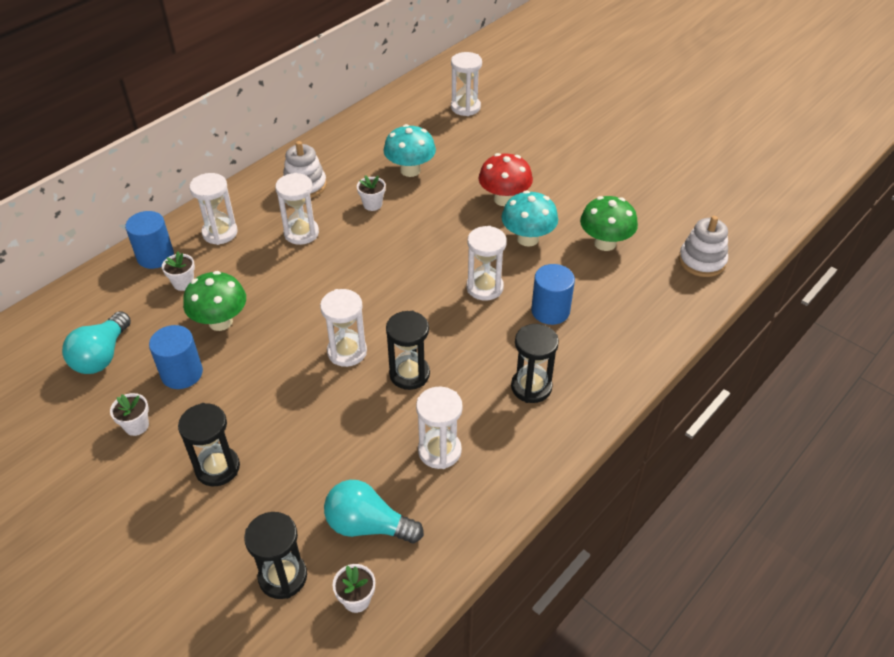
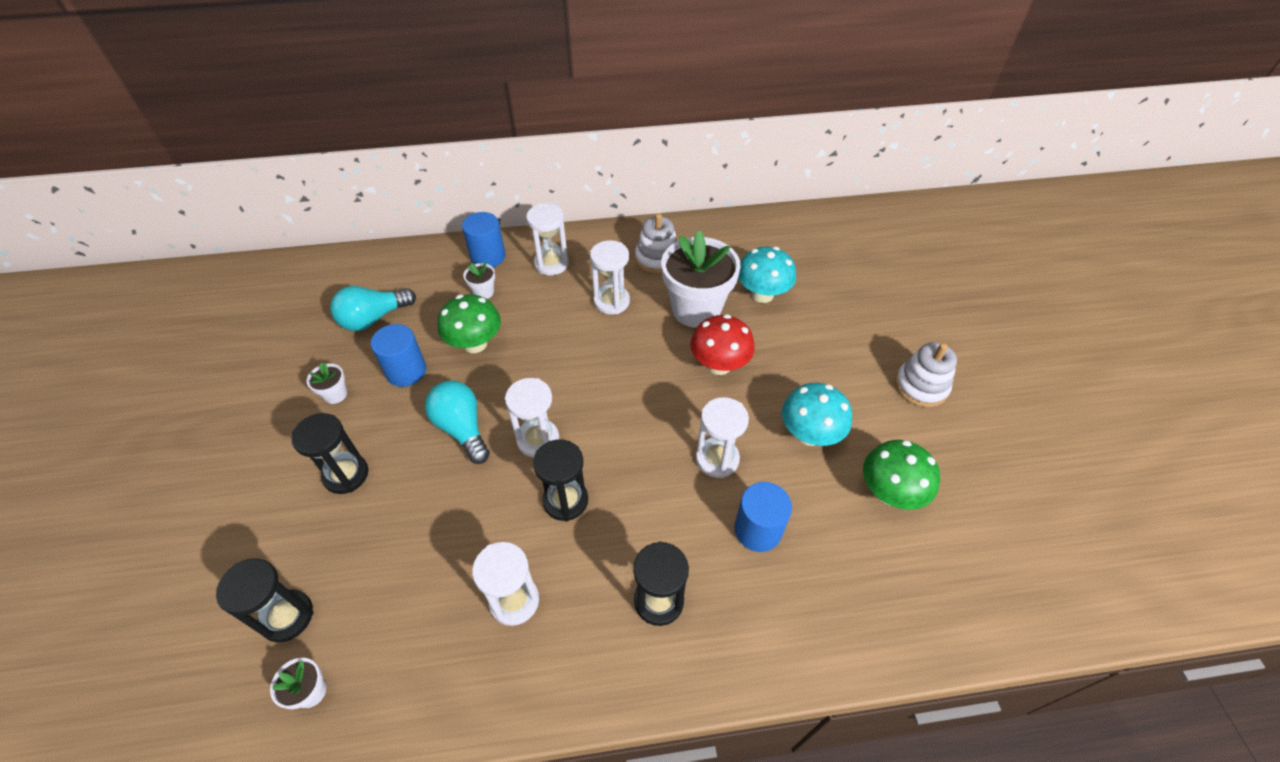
camera: 40 degrees right, 5 degrees up
(368, 525) = (389, 625): turquoise light bulb -> turquoise light bulb (462, 428)
(372, 204) = (696, 309): white flower pot -> white flower pot, size x2.38
(465, 107) = (877, 258): white hourglass -> none
(504, 199) = (825, 377): red mushroom -> red mushroom (719, 365)
(702, 261) = (989, 591): white stacking toy -> white stacking toy (921, 386)

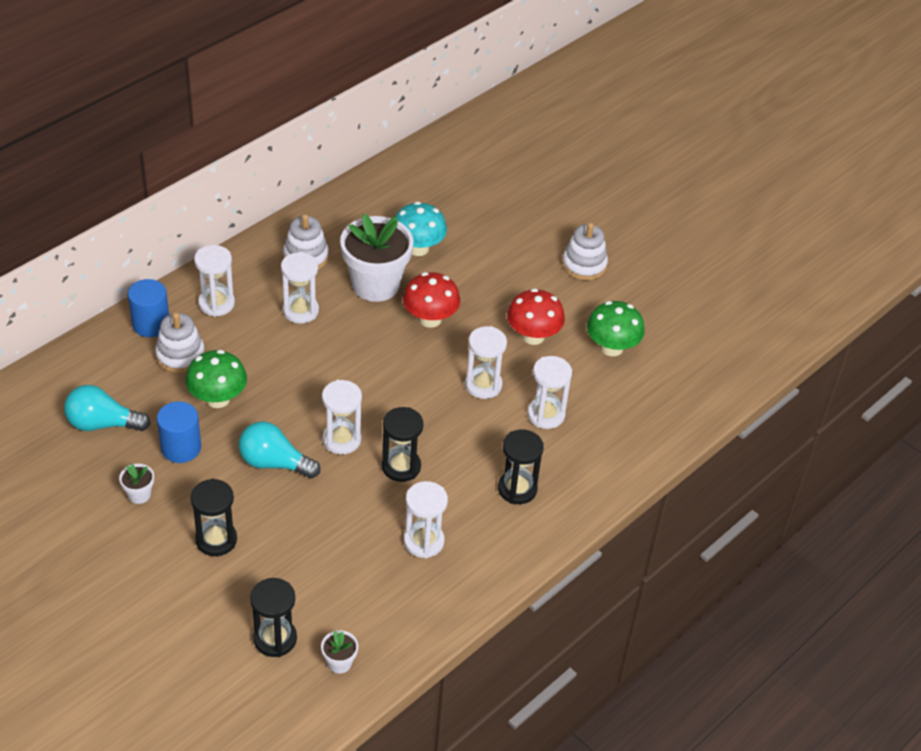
camera: 40 degrees left, 5 degrees down
(373, 318) = (102, 424): turquoise light bulb -> turquoise light bulb turned 75 degrees clockwise
(483, 292) = (180, 355): white flower pot -> white stacking toy
(757, 530) = (546, 415): blue cylinder -> white hourglass
(809, 434) = (533, 336): turquoise mushroom -> red mushroom

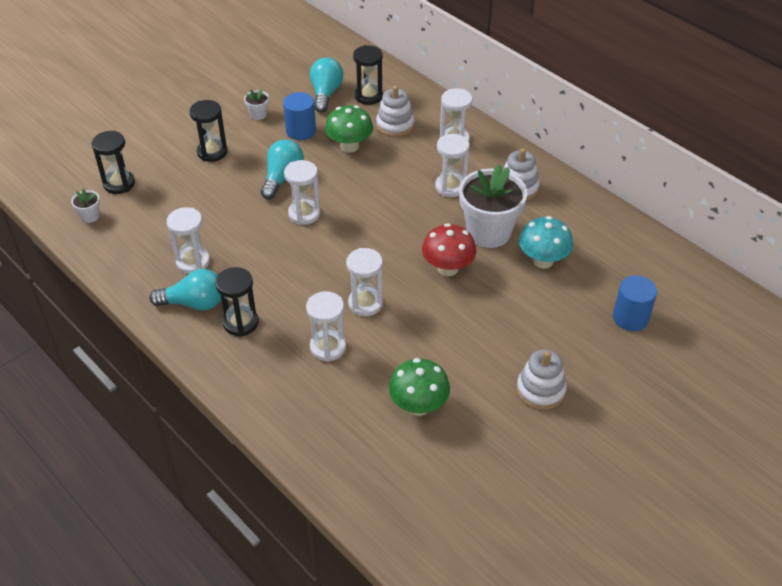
camera: 95 degrees right, 0 degrees up
(151, 324) = (428, 109): blue cylinder -> blue cylinder (630, 318)
(401, 467) = (272, 249): black hourglass -> black hourglass (368, 96)
(490, 534) = (194, 303): none -> turquoise light bulb
(533, 336) = (430, 342): red mushroom -> none

